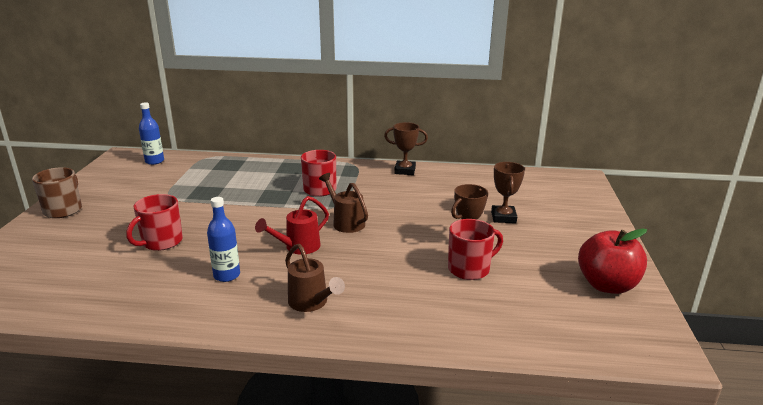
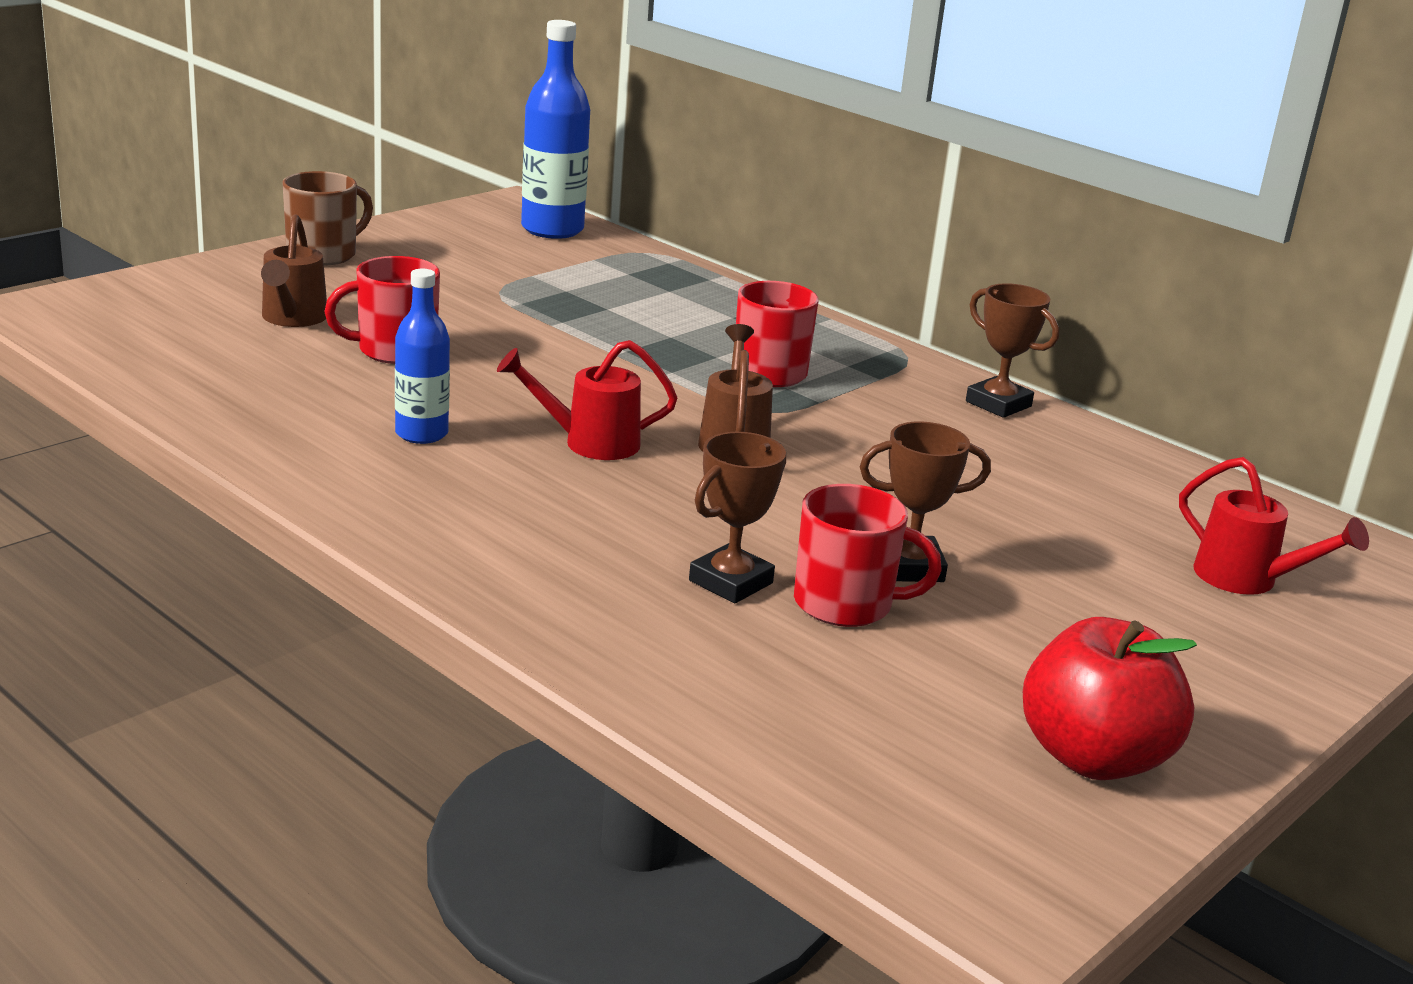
camera: 35 degrees right, 0 degrees up
(154, 161) = (552, 229): blue bottle -> blue bottle, size x1.61
(311, 303) = (489, 525): brown watering can -> brown watering can (292, 319)
(503, 217) = (1073, 560): brown trophy -> brown trophy (730, 582)
(551, 201) = (1246, 579): none -> red watering can

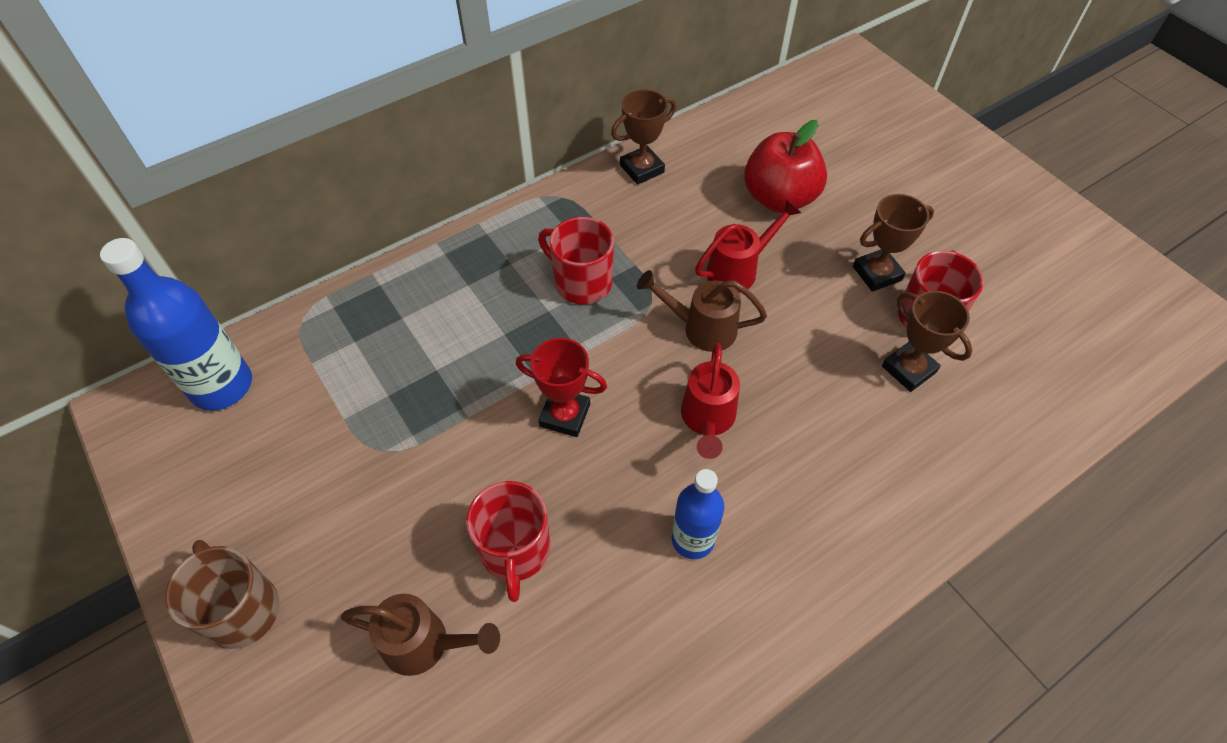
camera: 75 degrees left, 30 degrees up
(569, 368) = (565, 415): none -> red trophy
(909, 567) = (877, 273): brown trophy -> brown trophy turned 60 degrees clockwise
(1093, 758) = (1064, 248): red apple -> red apple (779, 198)
(1246, 579) = (871, 131): red watering can -> red watering can (738, 270)

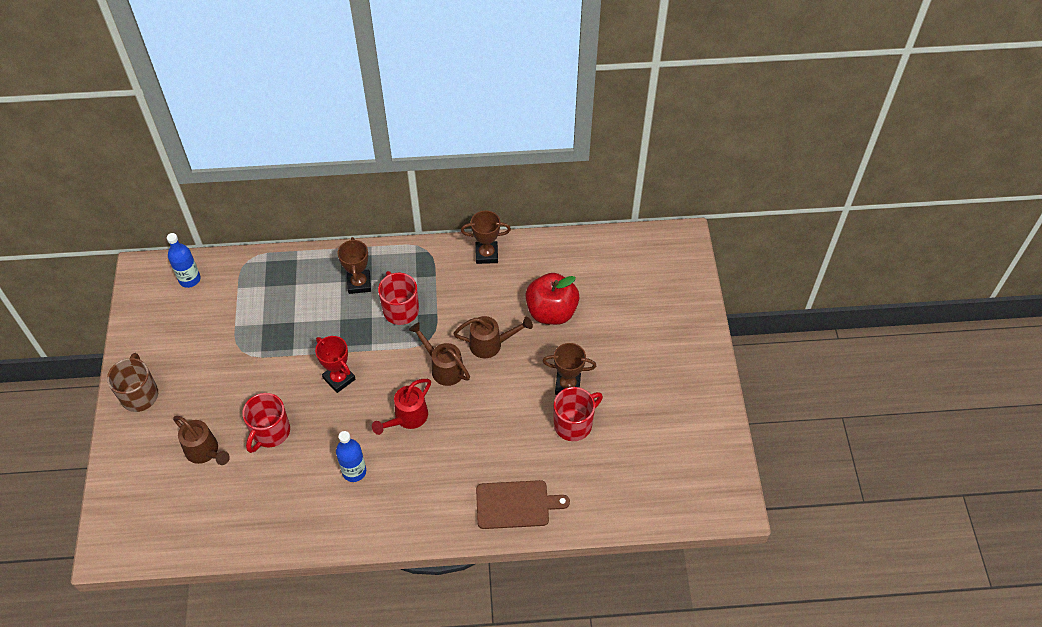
camera: 30 degrees right, 0 degrees up
(222, 386) = (189, 279): blue bottle -> blue bottle, size x0.62
(738, 270) = (490, 344): red watering can -> brown watering can
(908, 369) = (535, 447): brown trophy -> brown trophy (359, 283)
(953, 459) = (516, 504): none -> brown cutting board

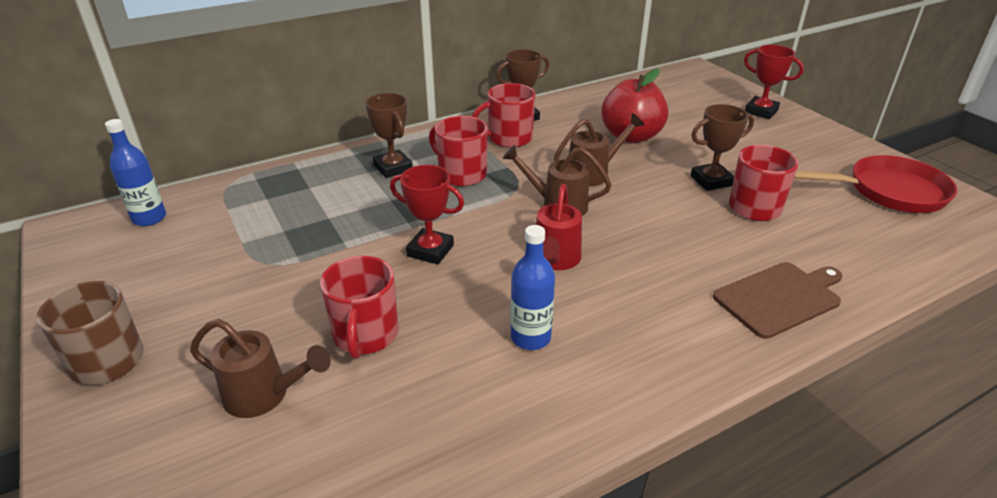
camera: 25 degrees left, 20 degrees down
(459, 279) = (509, 138): none -> red mug
(683, 319) = (761, 111): none -> red trophy
(685, 449) = (889, 192): none -> red pan

